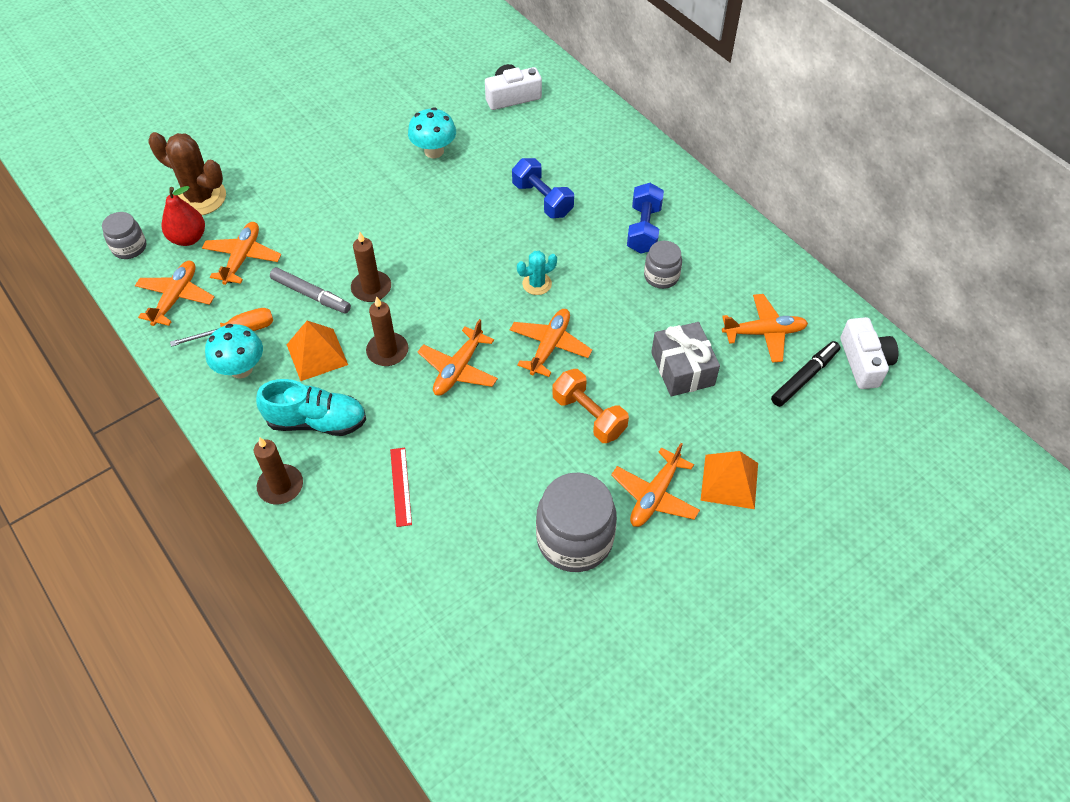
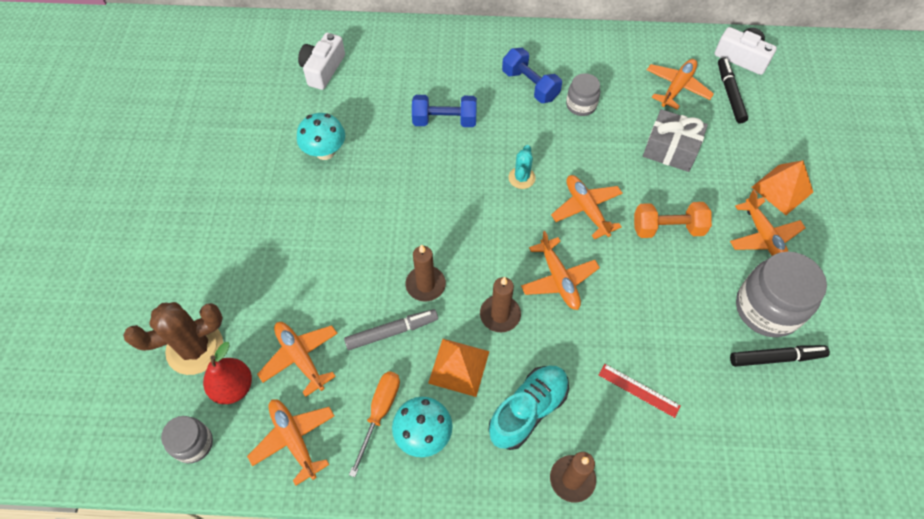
camera: 50 degrees left, 5 degrees up
(527, 573) = (776, 358): none -> black marker

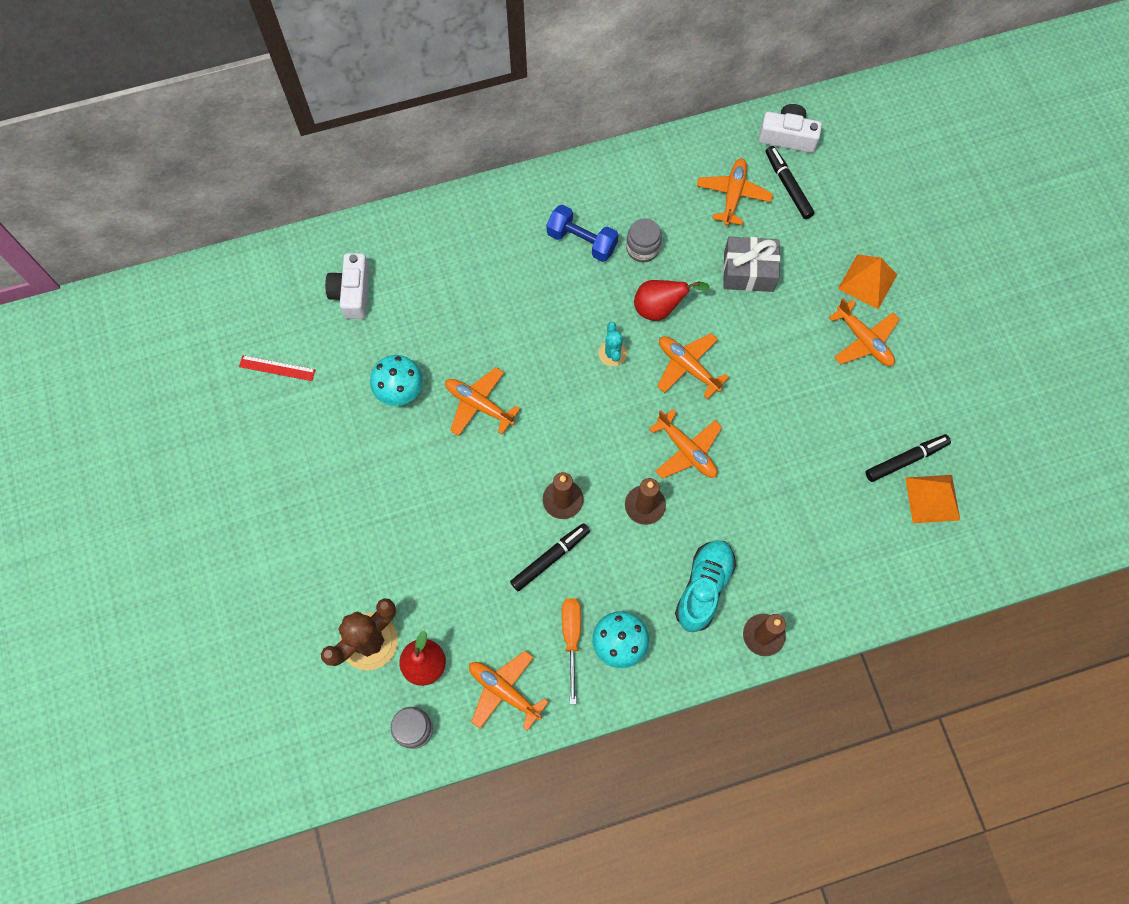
camera: 20 degrees left, 10 degrees up
(300, 358) = (475, 614): orange plane -> orange plane (479, 405)
(392, 331) = (550, 558): grey marker -> black marker
(444, 121) = (509, 313): blue dumbbell -> none
(459, 367) = (626, 570): orange pyramid -> orange pyramid (932, 498)
(578, 155) = (660, 308): none -> red pear
(638, 390) = (795, 534): red ruler -> red ruler (277, 368)
(667, 228) = (771, 361): orange dumbbell -> none
(767, 308) = (885, 414): grey jar -> none

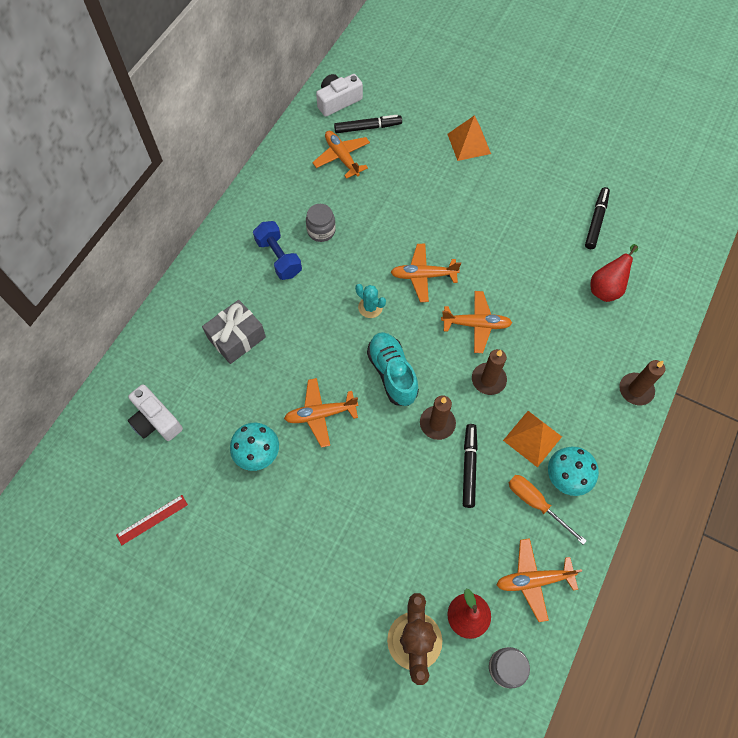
camera: 45 degrees left, 5 degrees down
(582, 241) = (278, 258): blue dumbbell -> blue dumbbell turned 75 degrees clockwise
(660, 308) = (369, 256): red pear -> red pear (606, 288)
(703, 588) = (574, 395): turquoise shoe -> turquoise shoe (392, 373)
(748, 271) = (398, 192): grey gift -> grey gift (236, 338)
(788, 186) = (368, 127): black marker -> black marker turned 150 degrees clockwise
(863, 340) = (502, 176): orange plane -> none
(932, 498) = (632, 229): orange pyramid -> orange pyramid (532, 438)

